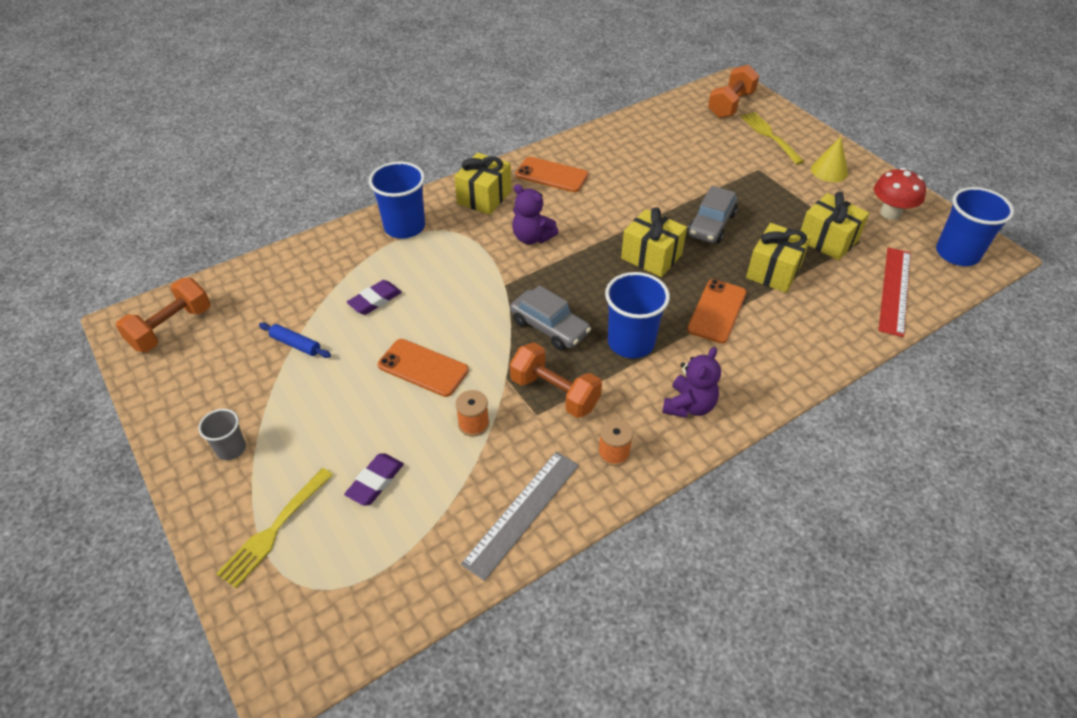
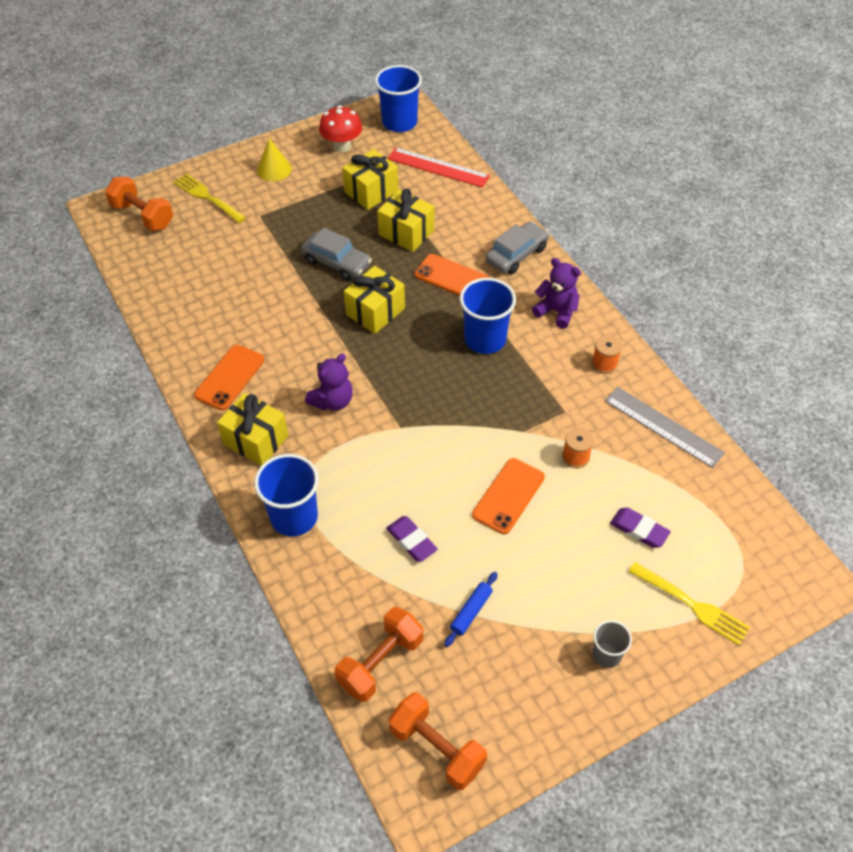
camera: 85 degrees left, 5 degrees up
(549, 327) = (462, 395): grey car -> grey car (516, 255)
(554, 393) = (541, 397): orange dumbbell -> orange dumbbell (380, 663)
(770, 136) = (207, 197): yellow fork -> yellow fork turned 60 degrees clockwise

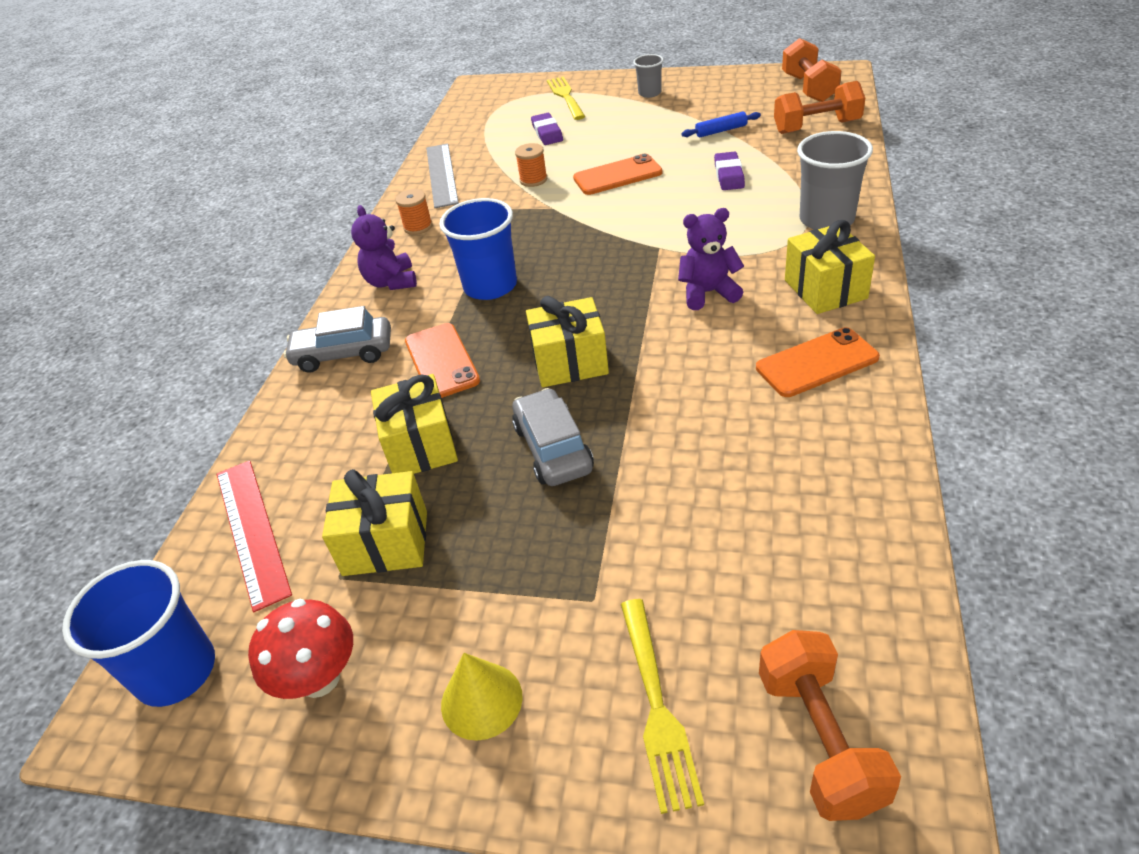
camera: 135 degrees left, 10 degrees down
(294, 517) = (826, 219): blue cup -> grey cup

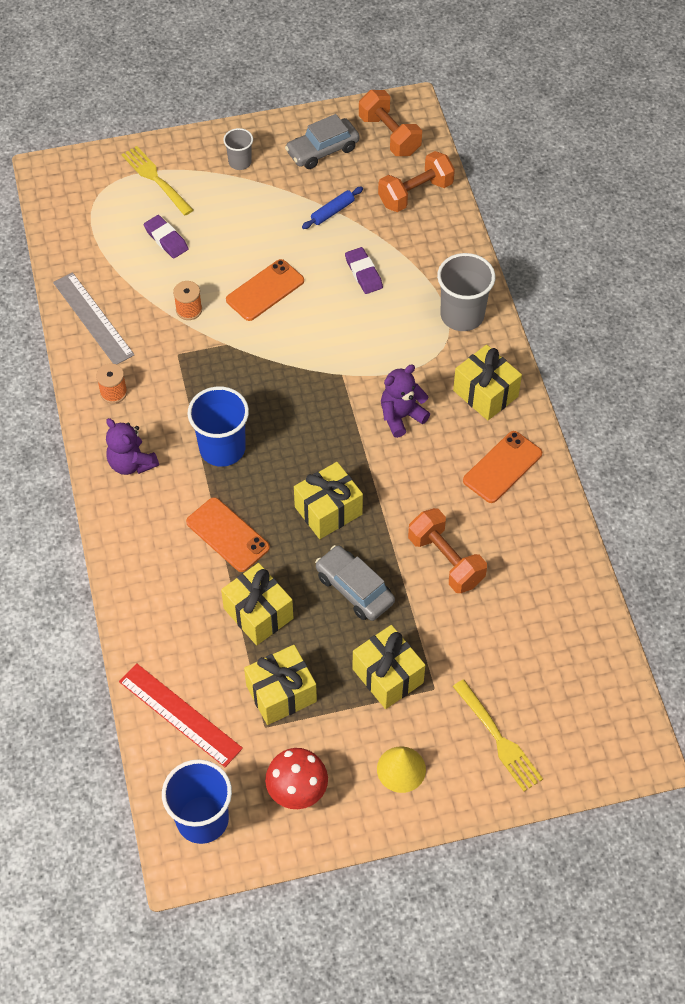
camera: 30 degrees left, 15 degrees up
(343, 354) = (141, 548): grey car -> grey car (322, 150)
(536, 563) = (388, 676): none -> yellow gift
(820, 740) = (586, 726): orange dumbbell -> orange dumbbell (445, 560)

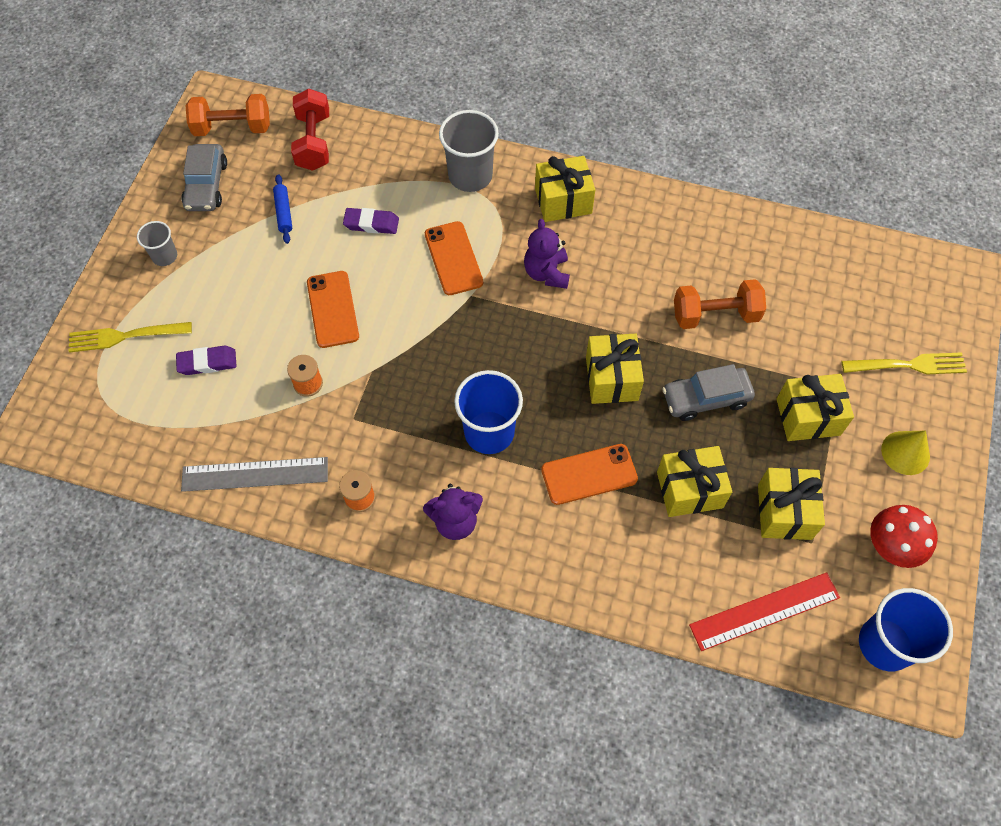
camera: 60 degrees left, 5 degrees up
(415, 194) = (313, 142): orange dumbbell -> red dumbbell
(502, 467) = (645, 227): orange phone -> orange phone (453, 258)

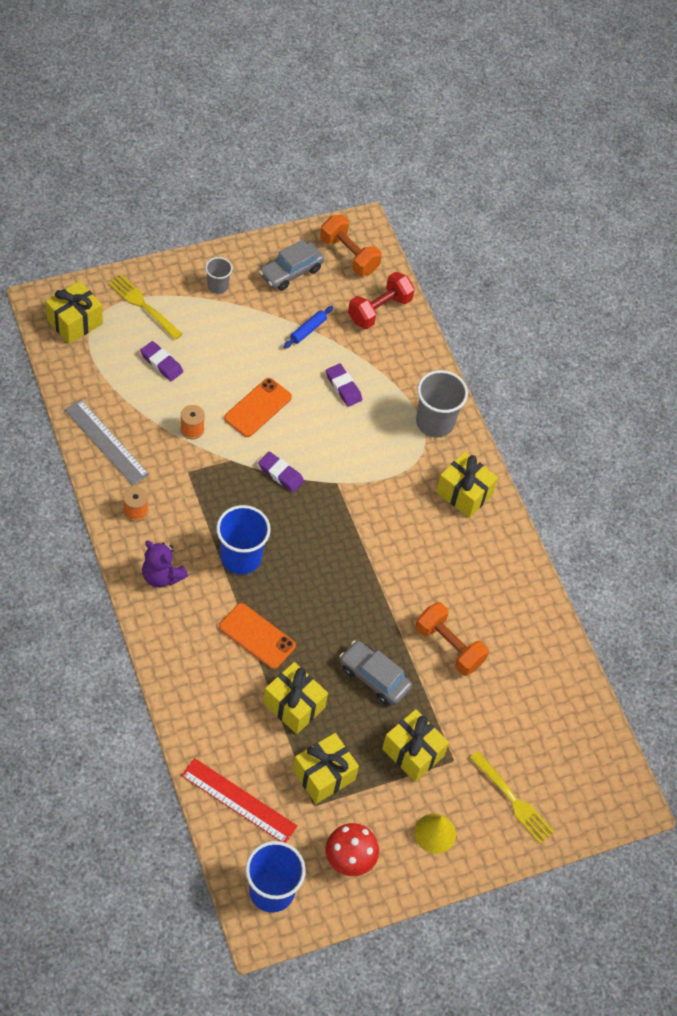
camera: 45 degrees right, 5 degrees down
(423, 337) = (281, 474): none -> purple eraser
(453, 258) = (357, 454): orange phone -> none
(546, 273) = (394, 518): purple teddy bear -> none
(611, 378) = (342, 608): yellow gift -> yellow gift (75, 322)

